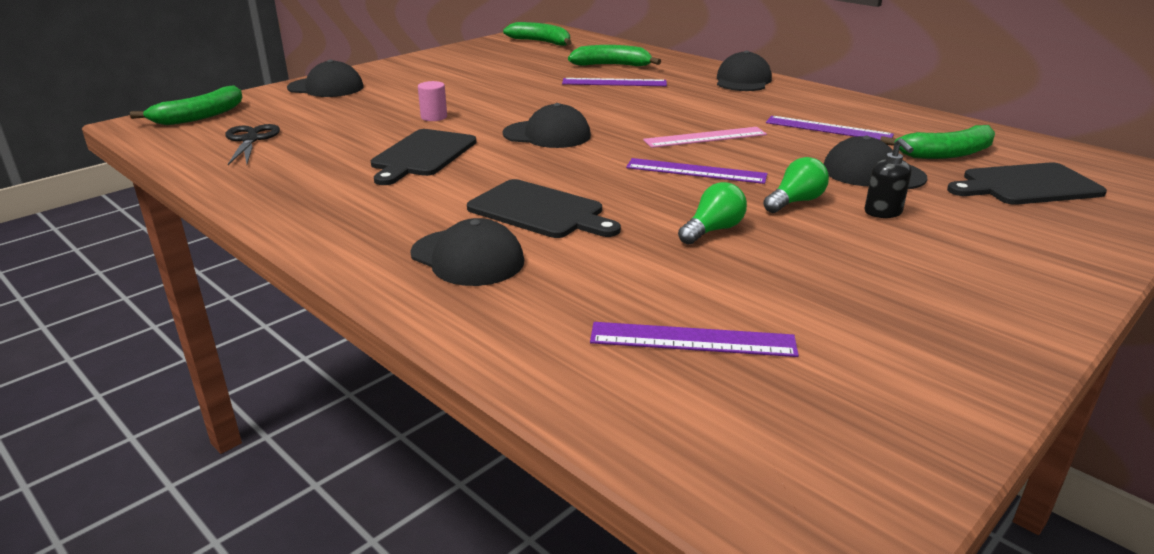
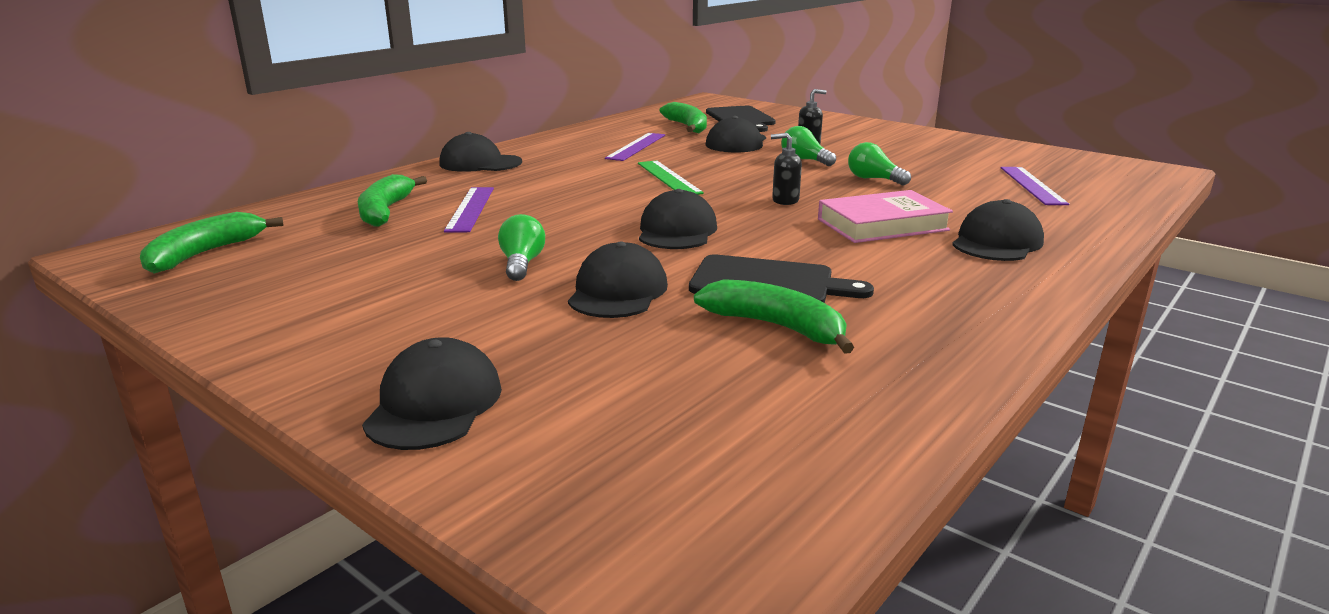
camera: 95 degrees left, 5 degrees down
(200, 116) = (634, 518): green banana -> green banana (776, 327)
(250, 140) = (758, 416): black scissors -> none
(434, 117) = (618, 291): pink cylinder -> black cap
(494, 96) = (522, 264): none -> green light bulb
(540, 211) = (882, 225): black cutting board -> pink book
(626, 177) = (785, 200): none -> black soap dispenser
(696, 171) = (757, 181): purple ruler -> none
(705, 137) = (668, 178): pink ruler -> green ruler

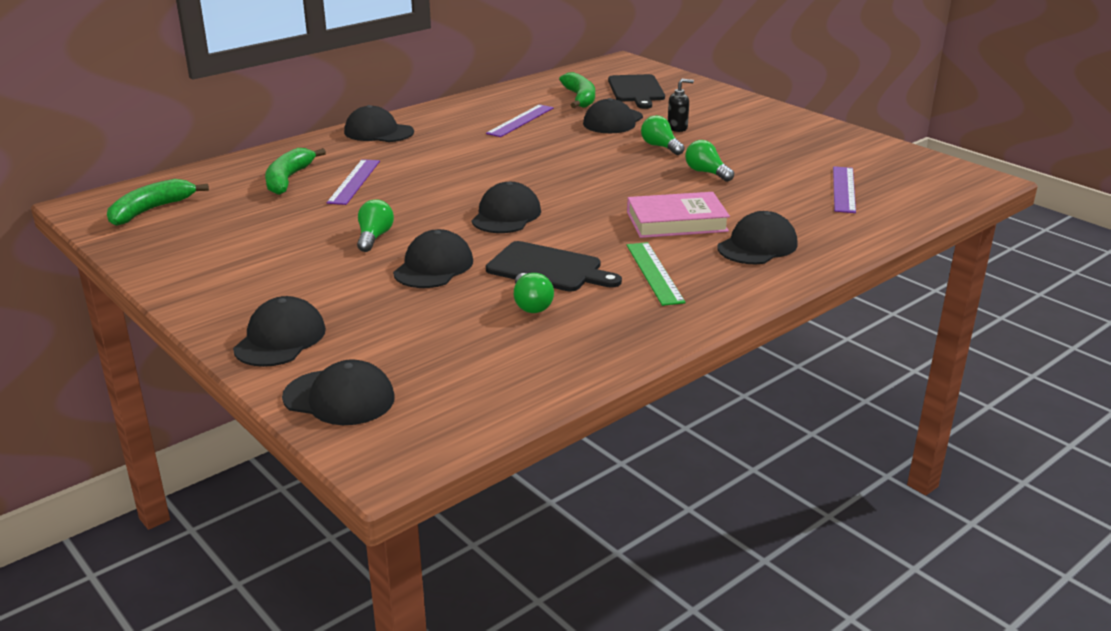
camera: 10 degrees right, 5 degrees up
(565, 490) = (339, 398): none -> black cap
(668, 178) = (529, 159): green ruler -> green ruler (654, 273)
(776, 327) = (531, 305): green banana -> green light bulb
(785, 200) = (613, 191): black soap dispenser -> none

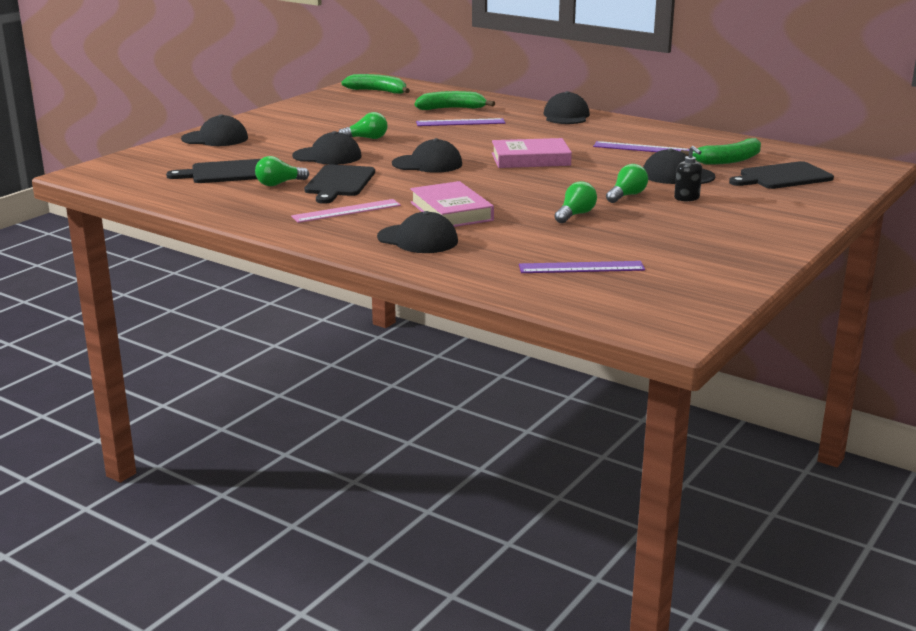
camera: 75 degrees right, 5 degrees down
(339, 398) = (148, 158): black cap -> none
(460, 336) = (228, 172): none -> black cutting board
(524, 167) = (530, 159): none -> pink book
(654, 273) = (346, 211): green ruler -> pink ruler

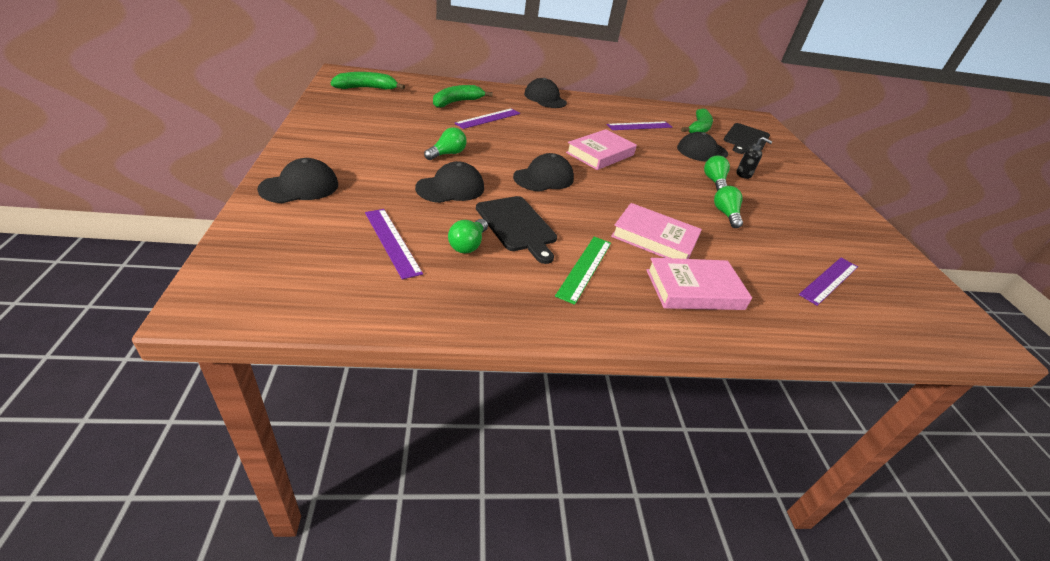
camera: 45 degrees left, 15 degrees up
(228, 172) = (392, 242): black cutting board -> purple ruler
(346, 211) = (585, 268): pink ruler -> green ruler
(418, 239) = (694, 289): black cap -> pink book

